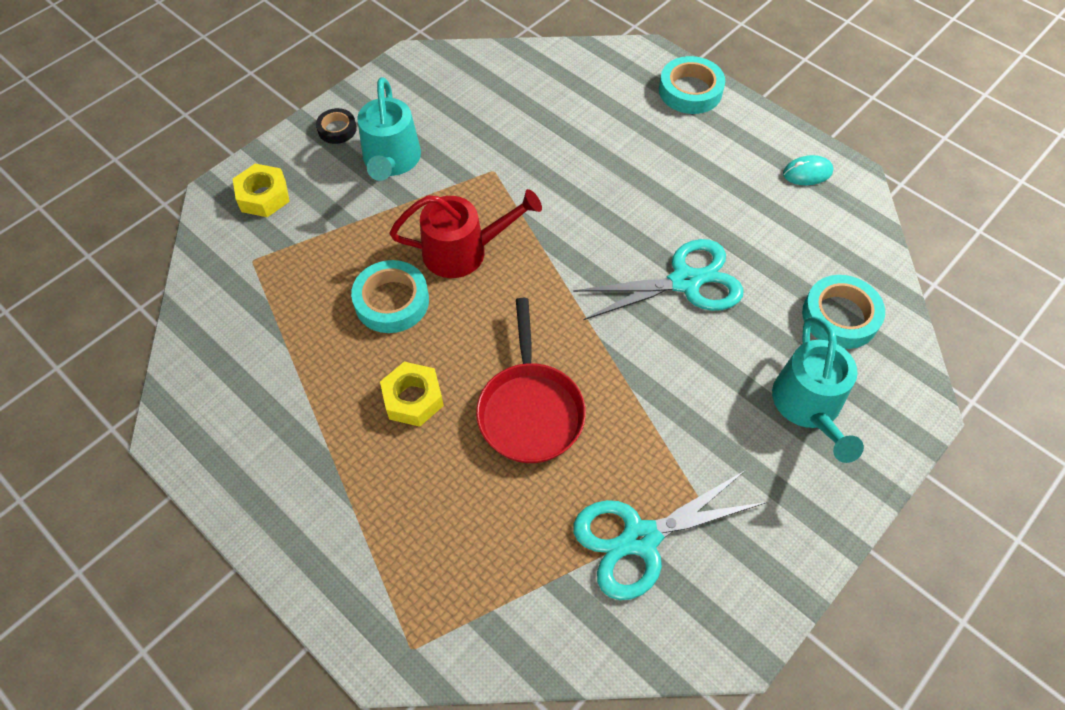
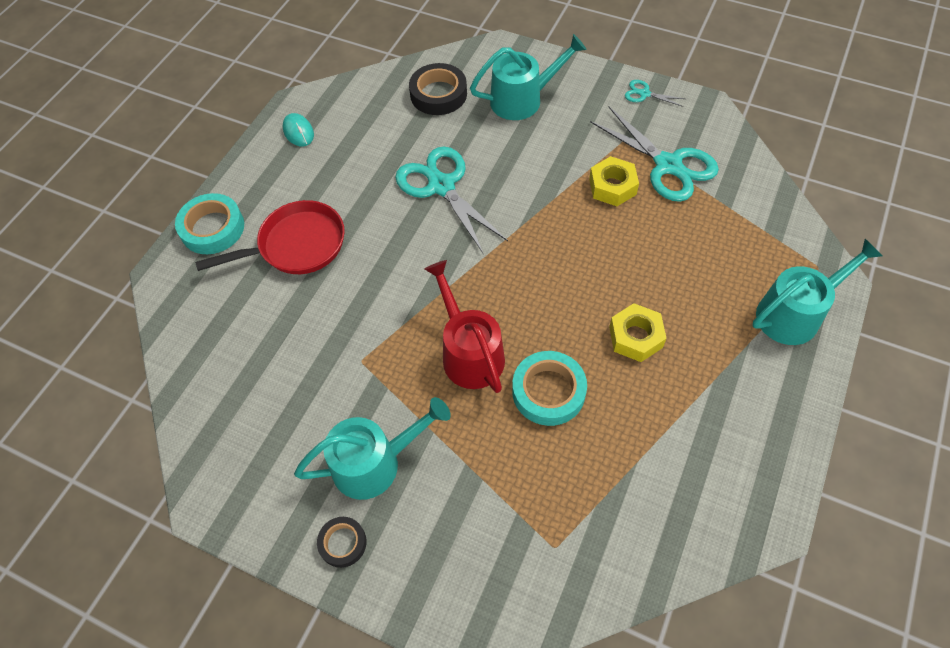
camera: 105 degrees left, 0 degrees up
(263, 196) = (467, 580): yellow nut -> yellow nut (612, 186)
(363, 581) = (795, 313): none -> turquoise watering can
(530, 410) = (605, 253): red pan -> red pan (296, 245)
(784, 566) = (644, 94): none -> turquoise scissors
(840, 316) = (438, 94): turquoise tape -> black tape

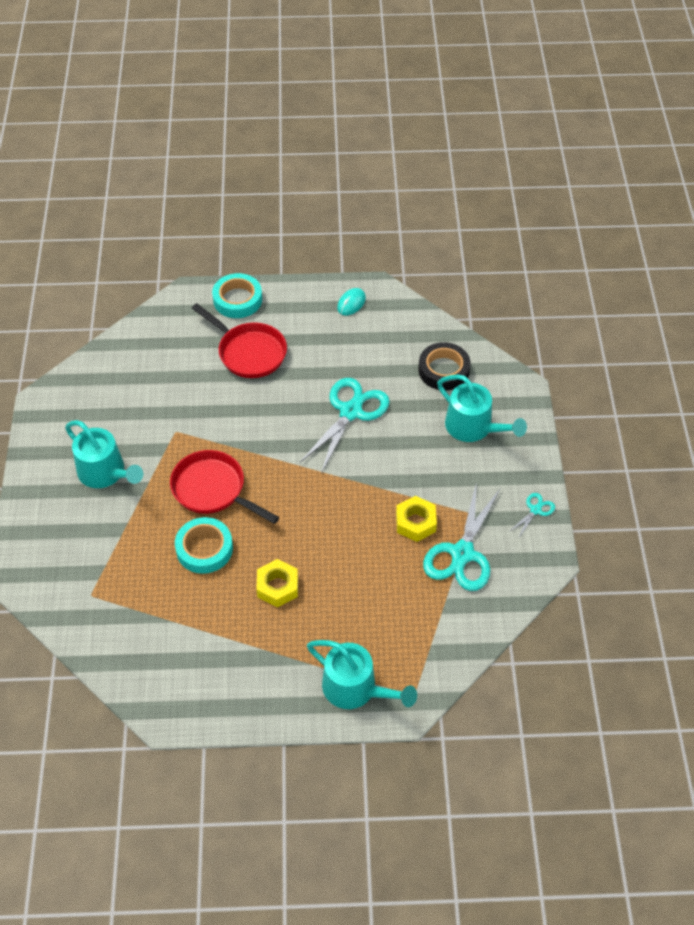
camera: 60 degrees right, 5 degrees down
(342, 543) = (45, 480): black tape -> none
(469, 352) = (212, 489): red watering can -> red pan
(644, 94) = (535, 510): turquoise scissors -> turquoise scissors turned 45 degrees clockwise

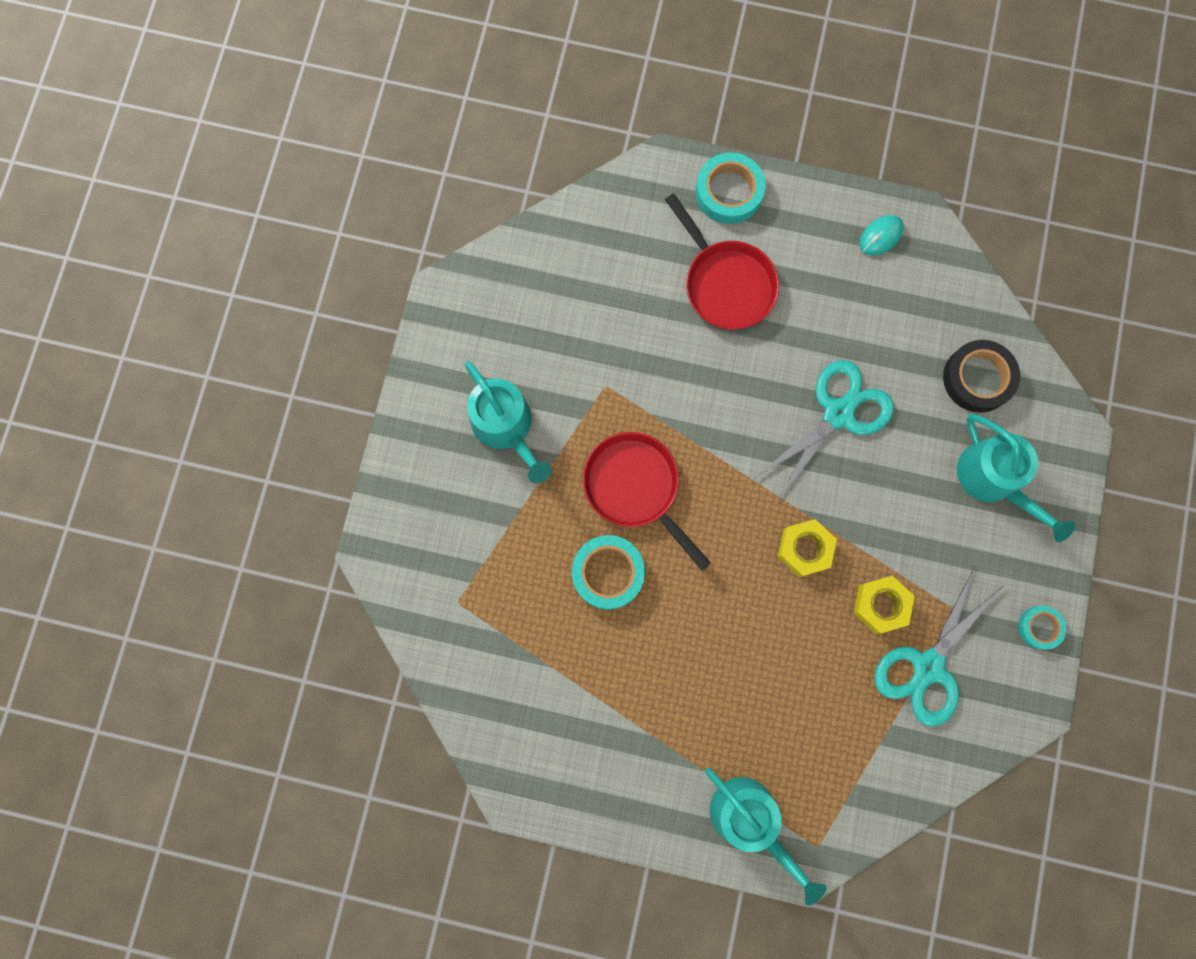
camera: 15 degrees right, 25 degrees up
(277, 586) = (686, 652): yellow nut -> yellow nut (805, 549)
(535, 510) = (1039, 627): turquoise scissors -> turquoise tape

